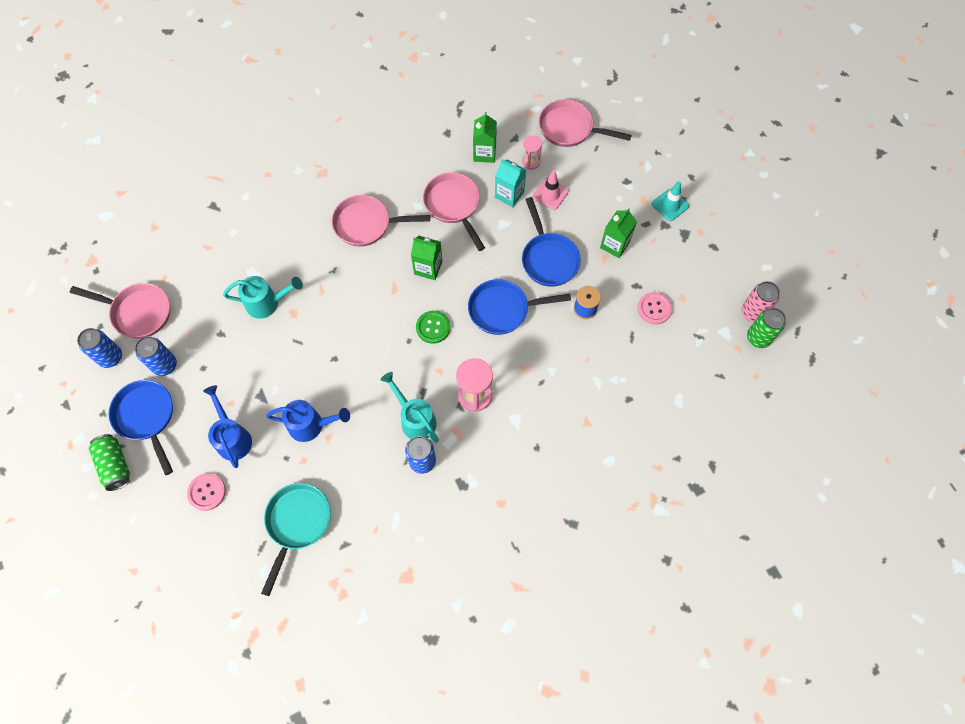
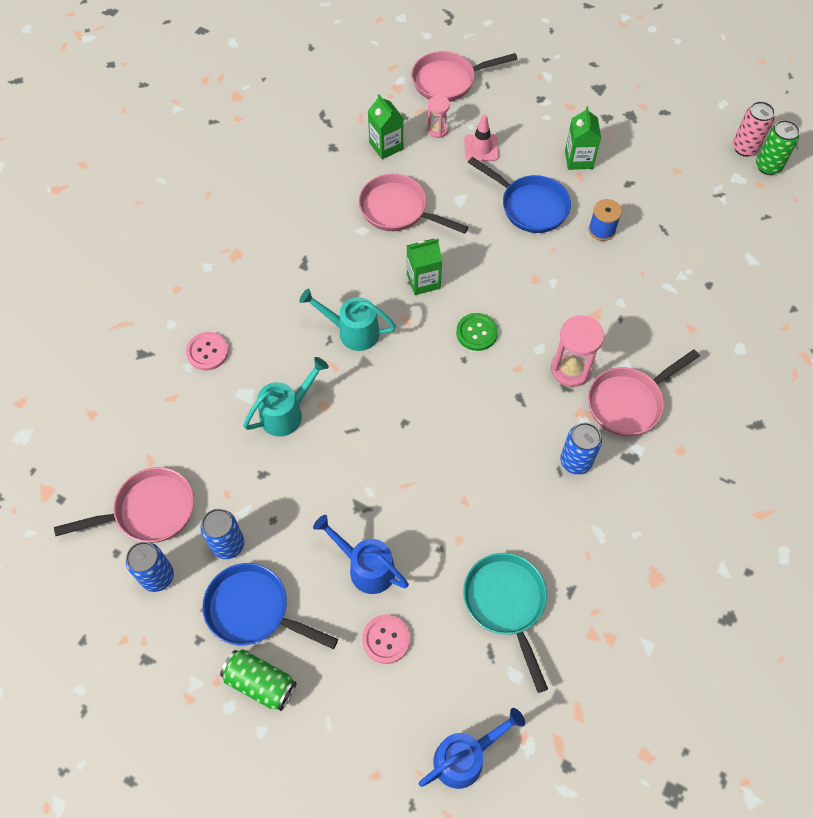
camera: 35 degrees left, 5 degrees down
(311, 425) = (437, 501): blue watering can -> blue watering can (465, 757)
(367, 224) = (326, 276): pink pan -> pink pan (629, 402)
(415, 419) = (534, 427): turquoise watering can -> turquoise watering can (352, 331)
(503, 310) = (528, 276): blue pan -> none
(509, 194) = (443, 170): turquoise carton -> none
(654, 309) = (661, 194): pink button -> pink button (207, 352)
(670, 205) = (596, 98): turquoise traffic cone -> none

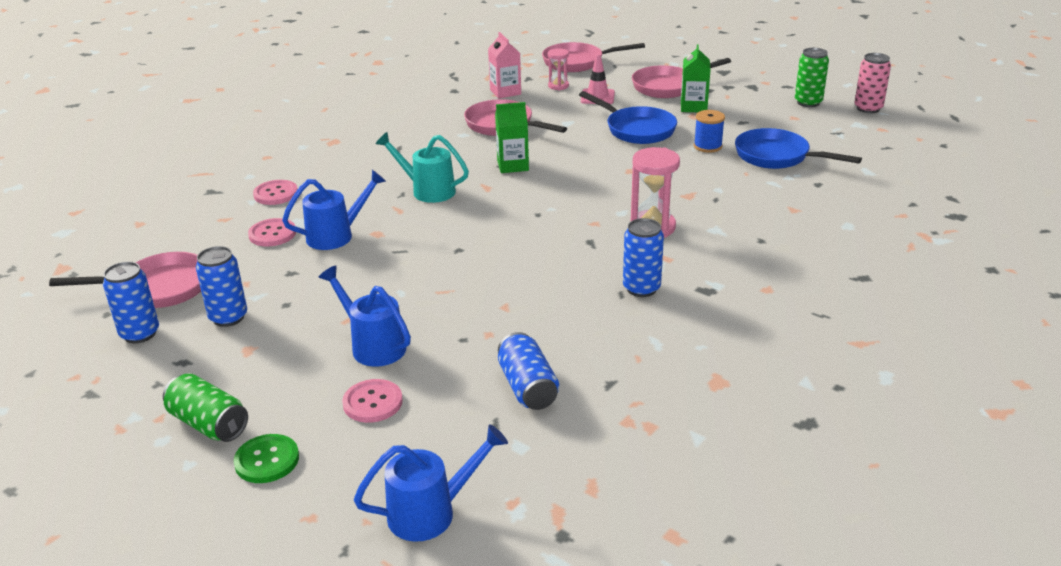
camera: 10 degrees right, 30 degrees down
(226, 417) = (272, 234): none -> pink button
(253, 610) = (231, 367): blue pan -> blue pan (777, 157)
(287, 413) = (336, 235): turquoise watering can -> blue watering can
(386, 146) = (505, 92): green carton -> pink carton
(476, 332) = (557, 199): green button -> green button (267, 460)
(506, 604) = (527, 387): turquoise pan -> blue can
(629, 402) = (713, 253): pink pan -> pink pan (668, 86)
(768, 166) = (892, 119): green can -> green can (808, 102)

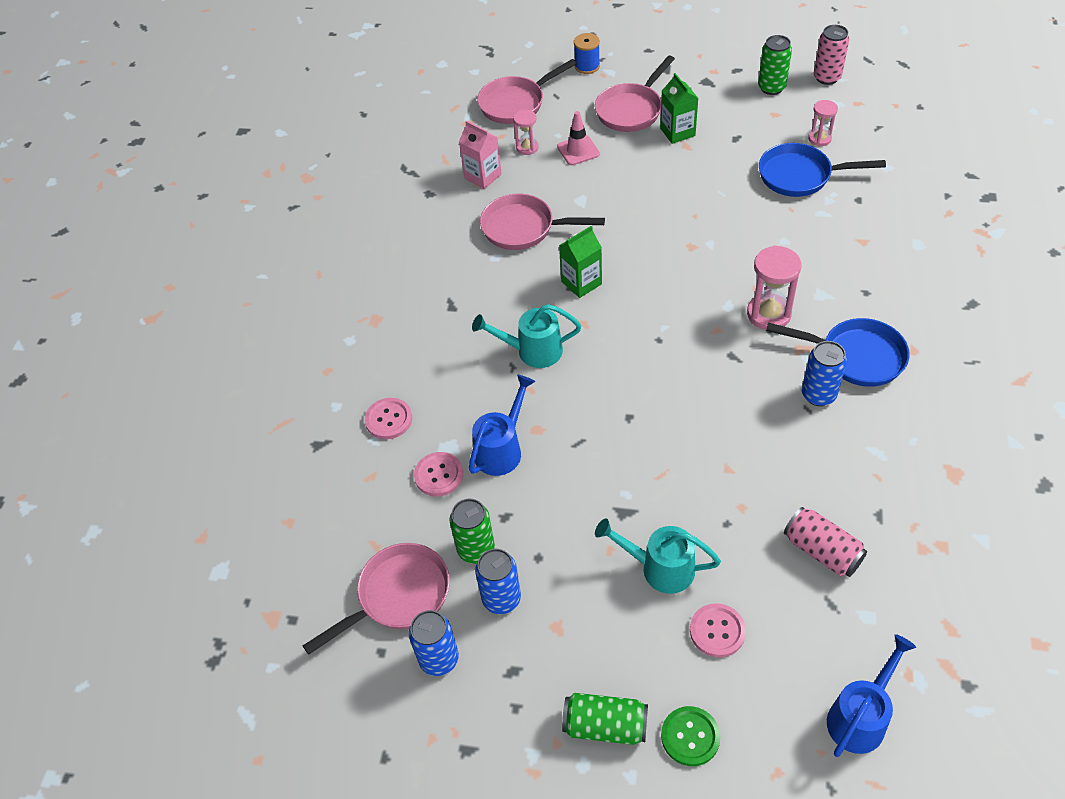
camera: 25 degrees left, 20 degrees up
(246, 283) = (476, 549): none -> green can
(373, 345) = (659, 568): blue watering can -> turquoise watering can
(527, 387) = (822, 551): blue can -> pink can
(636, 129) = (652, 185): blue pan -> blue pan (856, 356)
(707, 146) = (732, 185): blue spool -> blue spool (587, 66)
(820, 140) = (819, 139): none -> pink hourglass

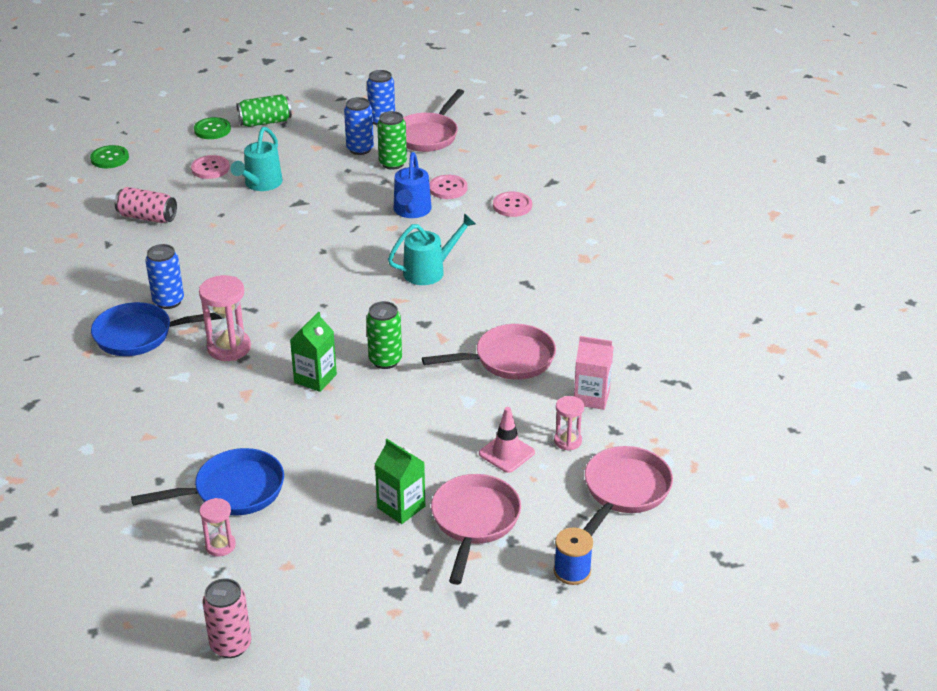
camera: 150 degrees right, 15 degrees down
(581, 283) = (419, 329): green carton -> green carton (315, 378)
(659, 568) = (260, 184): turquoise watering can -> turquoise watering can turned 120 degrees clockwise
(771, 88) = (304, 606): green can -> green can (385, 360)
(860, 717) = (109, 158): blue watering can -> green button

